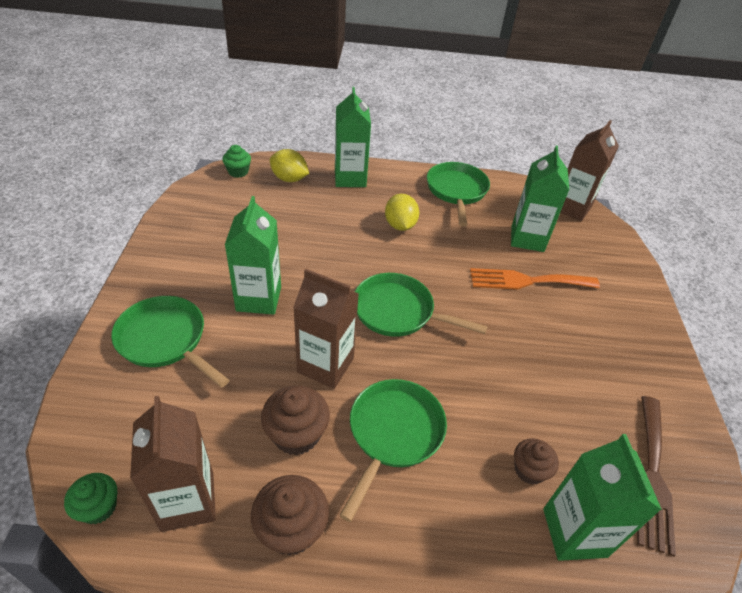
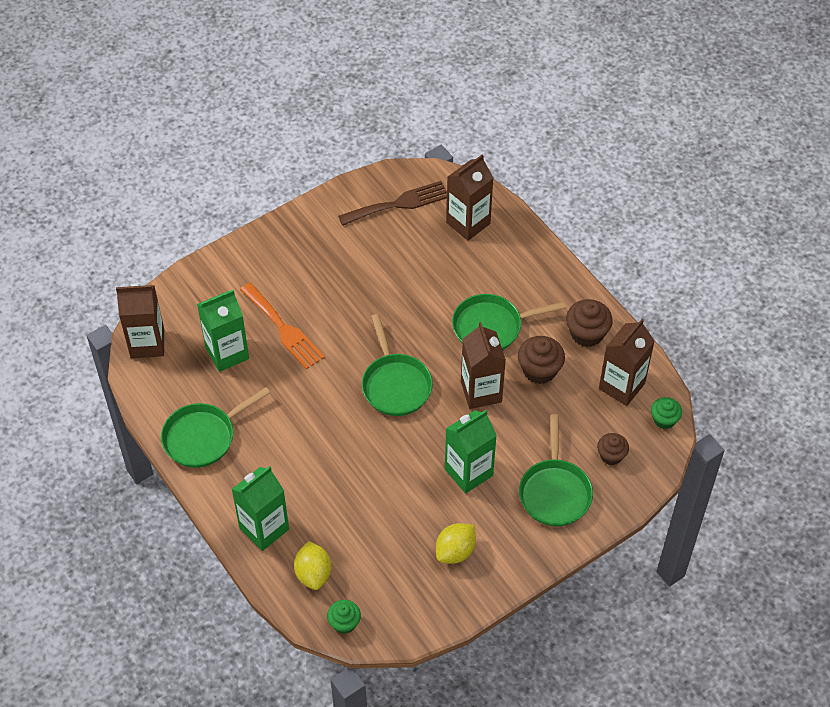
camera: 125 degrees left, 10 degrees up
(400, 225) = (296, 446): yellow lemon -> yellow lemon (455, 551)
(529, 470) = (450, 256): brown cupcake -> brown cupcake (611, 455)
(574, 532) = (468, 223): green carton -> brown carton

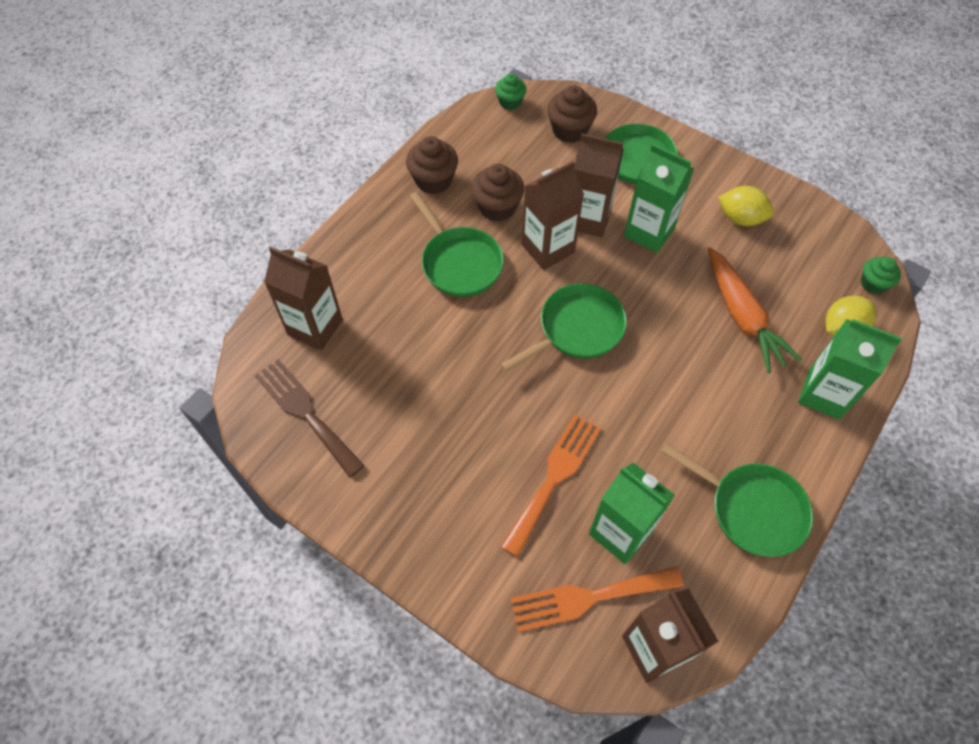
camera: 110 degrees left, 5 degrees up
(195, 320) = (588, 598): none -> orange fork
(357, 504) = (742, 316): none -> orange carrot
(611, 455) = (569, 130): brown cupcake -> brown cupcake, size x1.54
(621, 386) = (486, 139): brown carton -> brown carton (588, 219)

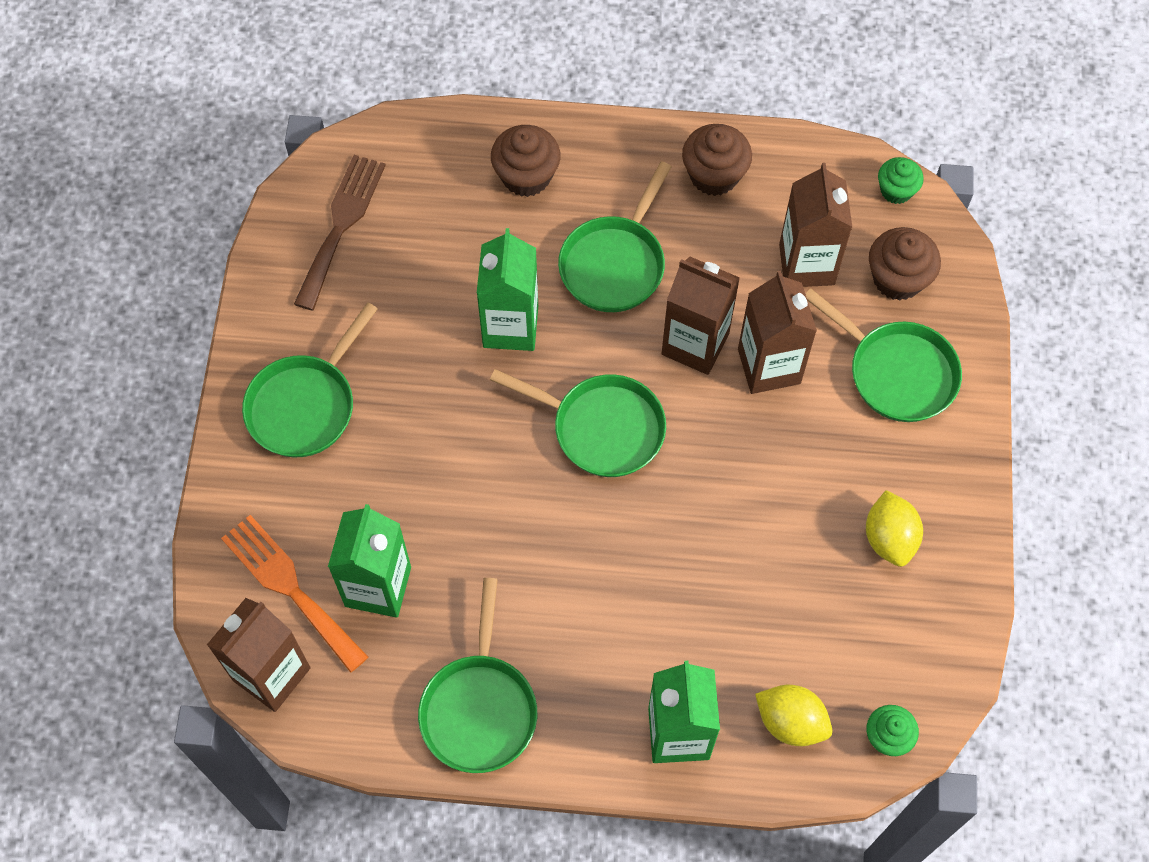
camera: 60 degrees right, 5 degrees up
(315, 327) = (443, 174): brown carton -> brown carton (806, 264)
(439, 511) = (306, 405): none -> green pan
(497, 207) = (720, 261): brown cupcake -> brown cupcake (526, 176)
(554, 477) = (403, 493): orange fork -> none
(649, 232) = (794, 442): green carton -> green carton (510, 326)
(742, 316) = (734, 599): orange carrot -> none

